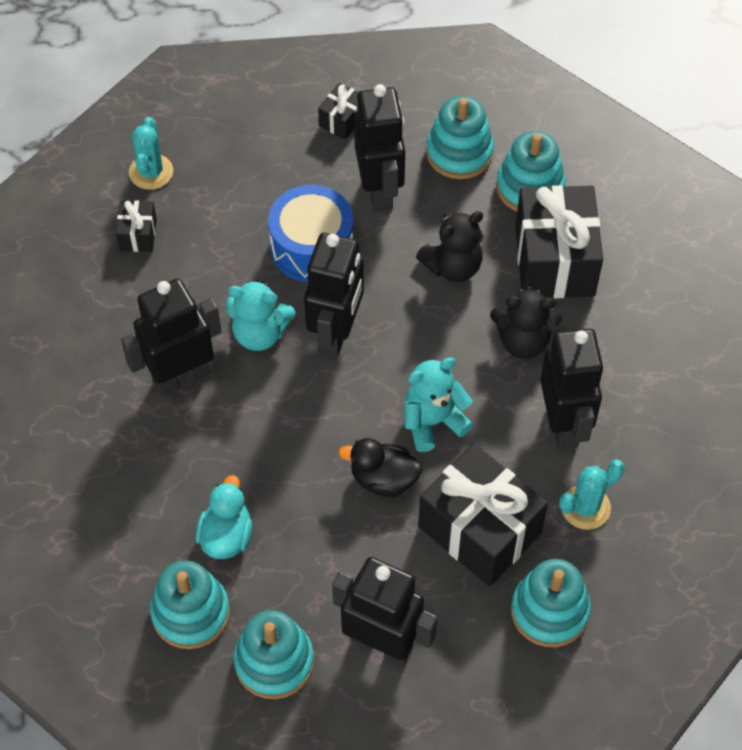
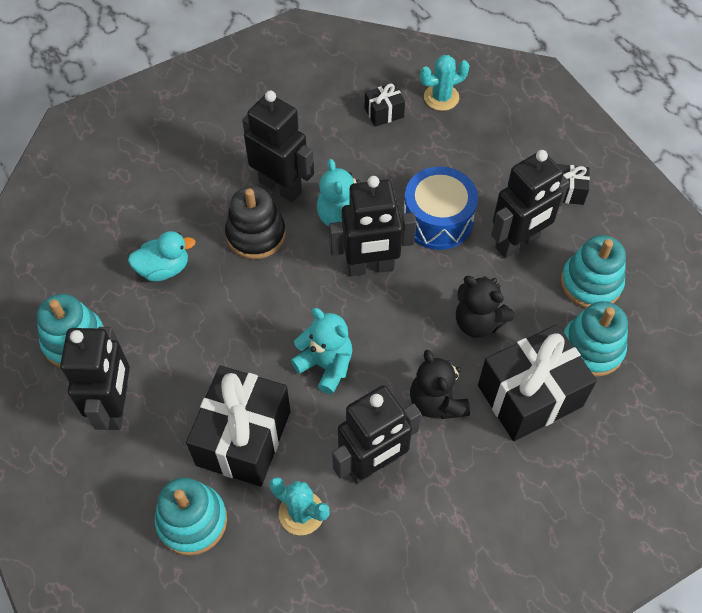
camera: 65 degrees right, 0 degrees up
(190, 612) = (94, 273): turquoise stacking toy -> none
(232, 426) = (256, 235): none -> black stacking toy
(383, 479) = (258, 351): black duck -> none

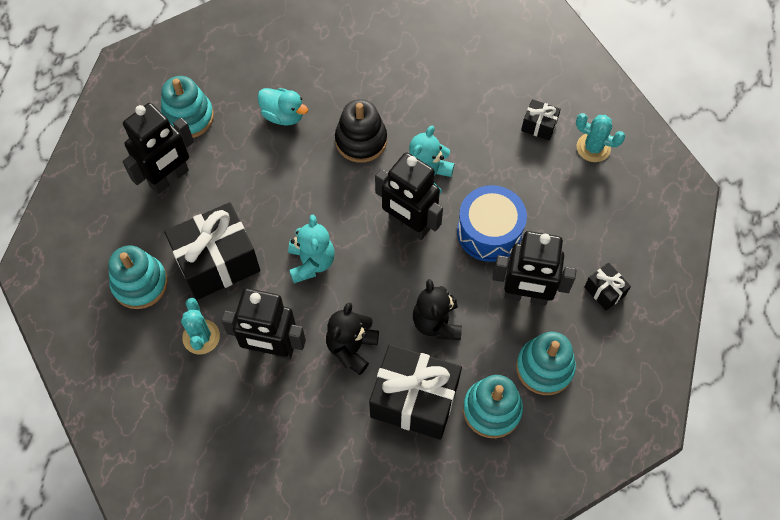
camera: 45 degrees right, 5 degrees up
(280, 187) = (411, 121): black robot -> none

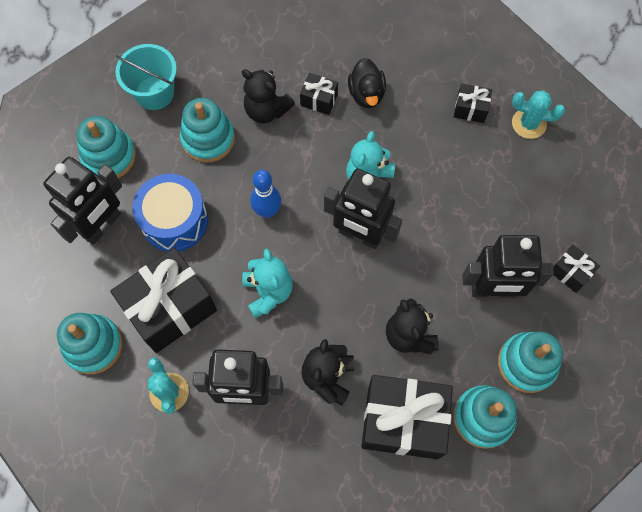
camera: 10 degrees left, 5 degrees up
(242, 66) = (154, 93): none -> turquoise bucket
(283, 115) = (208, 139): turquoise duck -> turquoise stacking toy
(325, 189) = (267, 211): none -> blue bowling pin
(343, 98) = (266, 110): none -> black teddy bear
(361, 140) = (293, 153): black stacking toy -> none
(395, 96) = (319, 100): none -> black gift
(441, 97) = (366, 94): none -> black duck
(489, 232) = (443, 229): blue drum -> blue drum (174, 220)

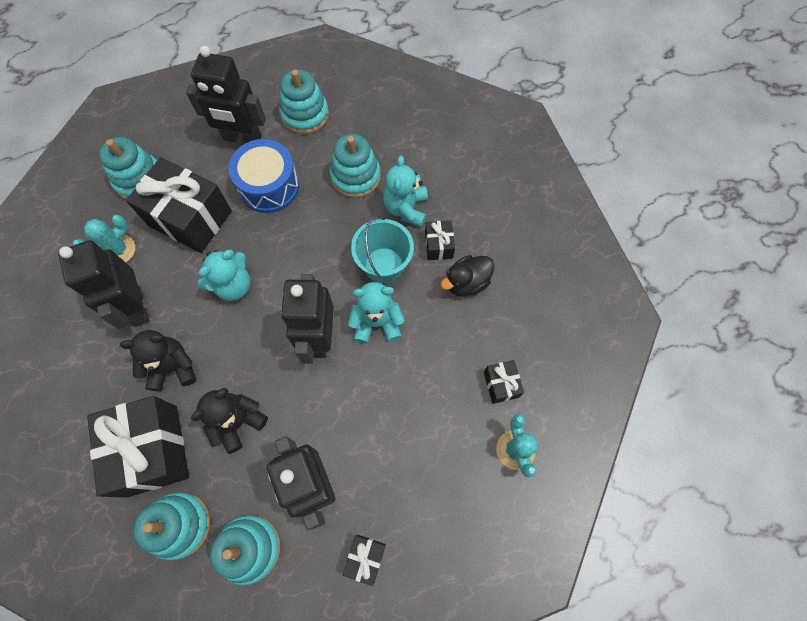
camera: 65 degrees right, 0 degrees up
(154, 93) = (378, 119): turquoise bucket -> turquoise bucket (383, 265)
(266, 110) = (406, 208): black teddy bear -> turquoise teddy bear
(267, 211) = (309, 251): blue bowling pin -> none

